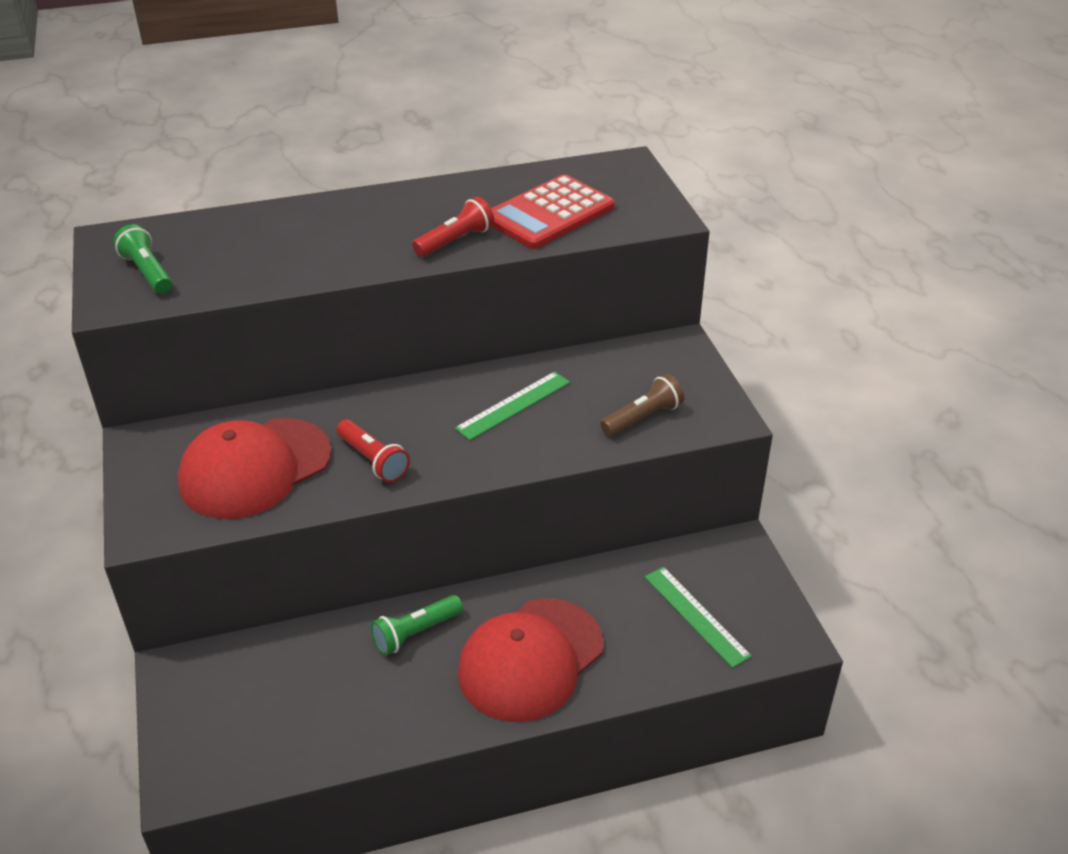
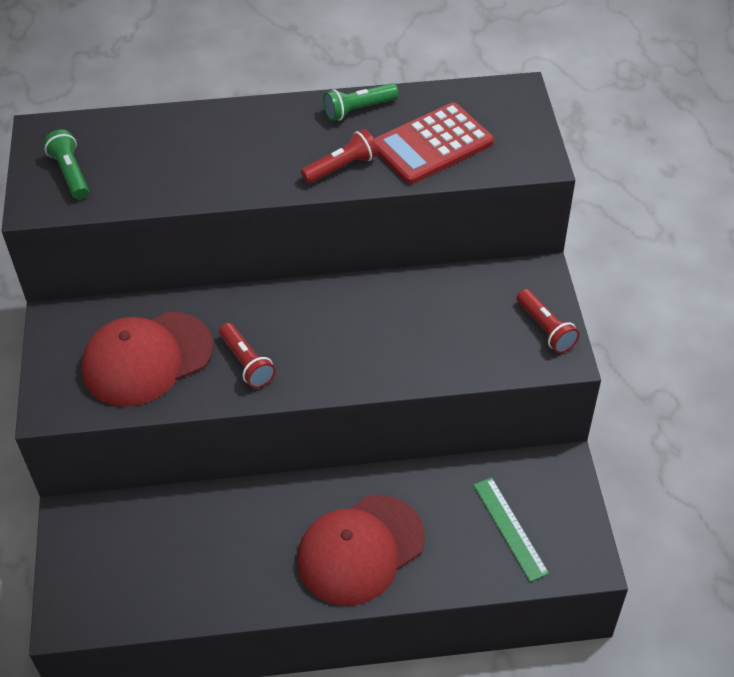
camera: 10 degrees right, 10 degrees up
(415, 633) = (269, 511): green flashlight -> green flashlight (358, 110)
(513, 405) = (377, 321): green ruler -> none
(643, 418) = (488, 348): brown flashlight -> none
(699, 393) = (545, 329): none -> red flashlight

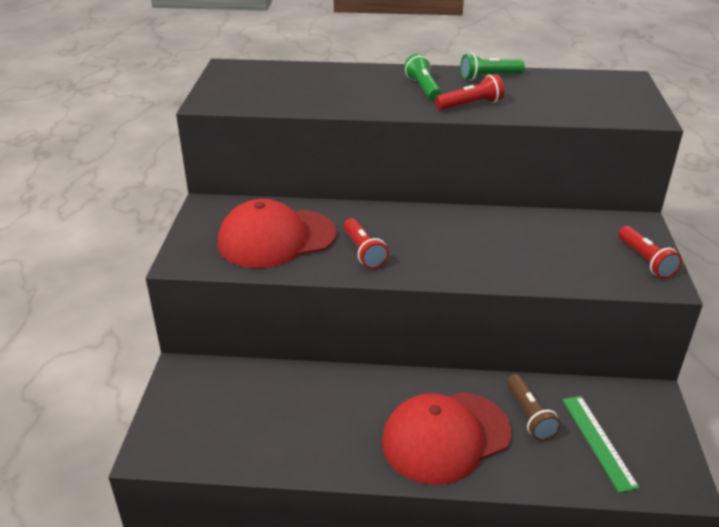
camera: 10 degrees right, 15 degrees down
(71, 173) = (243, 89): green flashlight -> green flashlight (423, 88)
(432, 144) = (551, 100): red calculator -> none
(441, 509) = (529, 415): none -> brown flashlight

